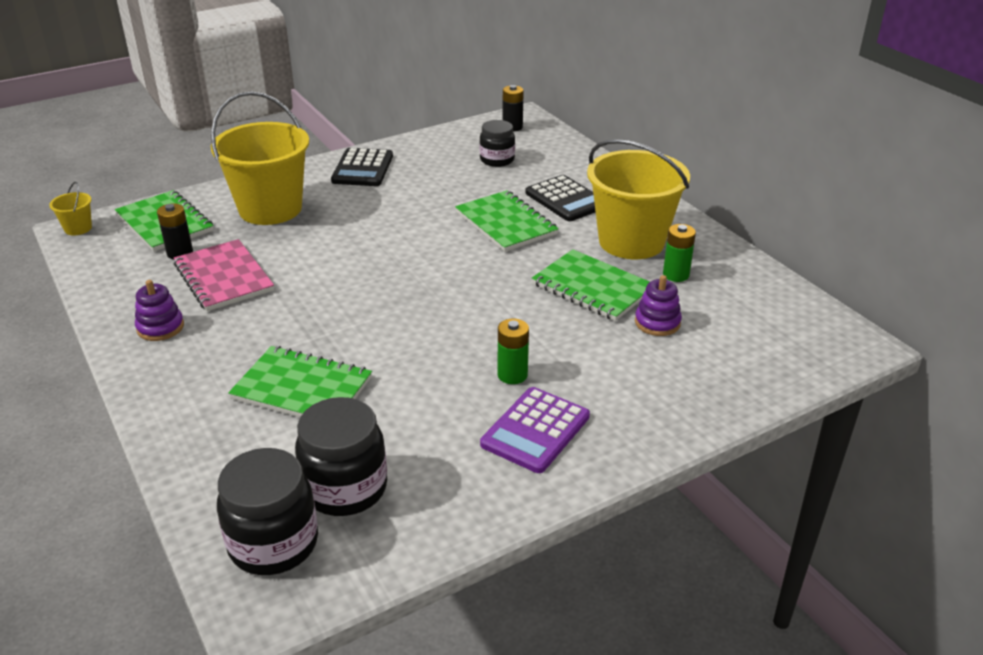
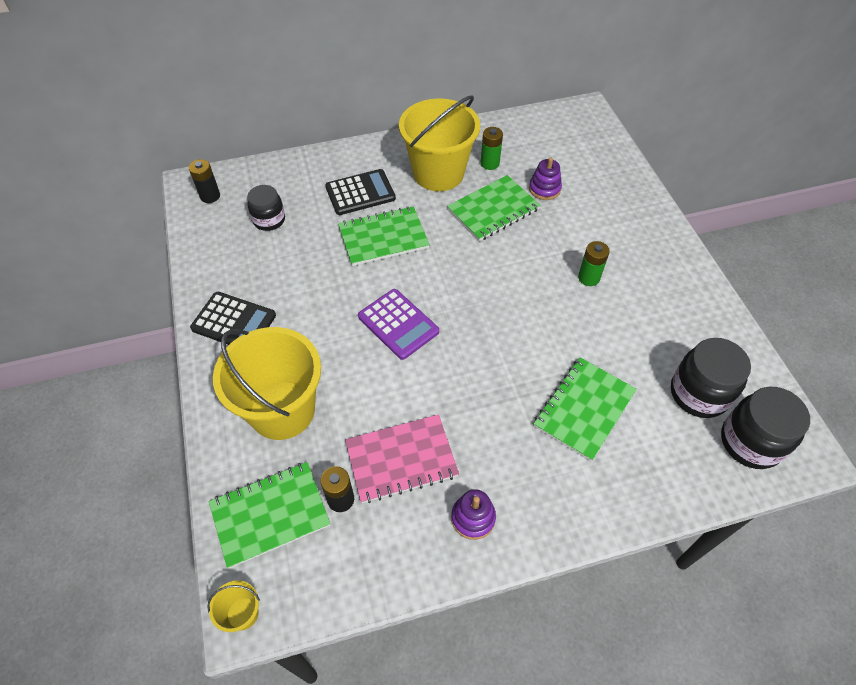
camera: 75 degrees left, 20 degrees up
(535, 430) = (649, 278): purple calculator -> purple calculator (398, 324)

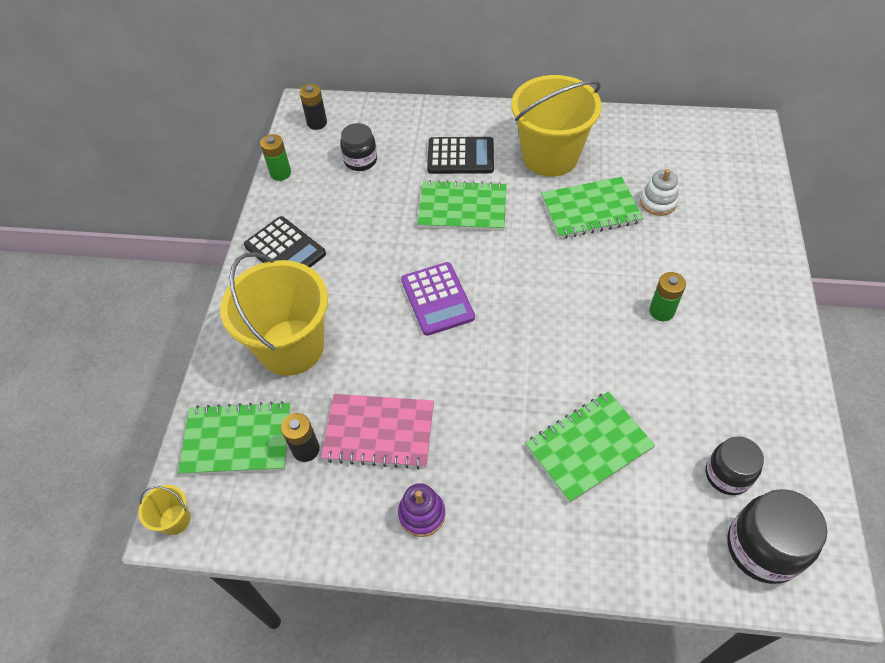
camera: 25 degrees right, 0 degrees up
(490, 163) = (610, 160): green battery -> green battery (280, 173)
(544, 189) = (658, 202): purple stacking toy -> white stacking toy
(699, 393) = (727, 475): black jar -> black jar, size x0.66

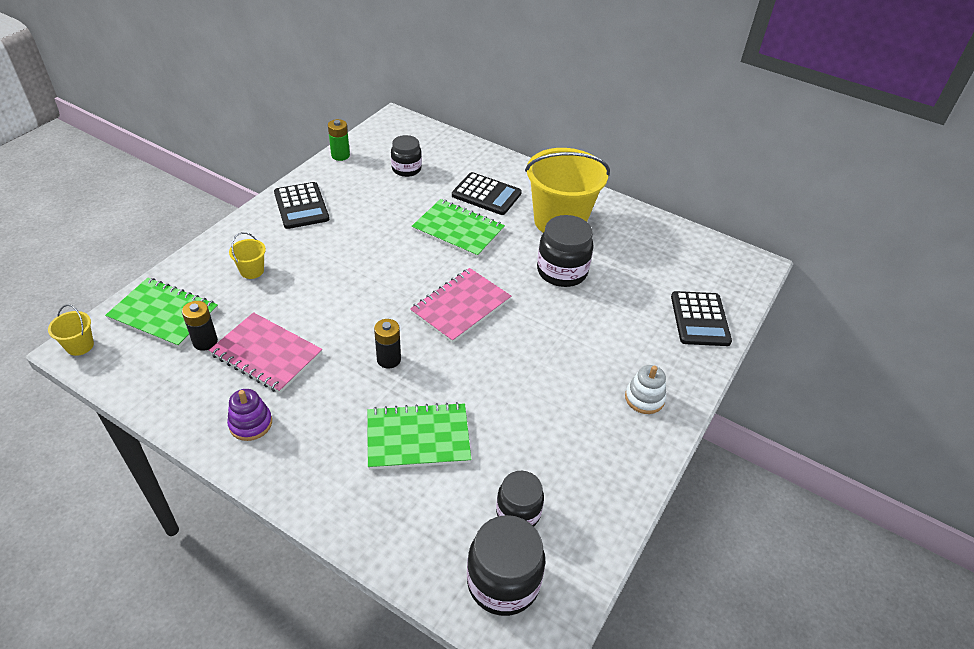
camera: 20 degrees right, 10 degrees down
(291, 347) = (252, 271): yellow bucket -> yellow bucket, size x0.41
(317, 123) = (395, 132): black battery -> black battery (389, 359)
(437, 299) = (386, 284): purple calculator -> none
(526, 290) = (461, 307): none -> pink notebook
(590, 210) = (562, 271): green notebook -> black jar
(658, 202) = (625, 288): white stacking toy -> white stacking toy (644, 398)
(661, 311) = (562, 368): green battery -> none
(742, 205) = (700, 319): none -> black calculator

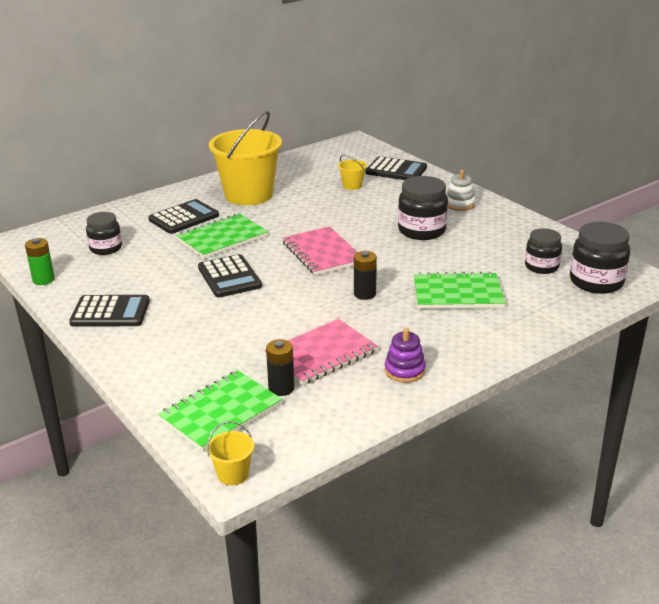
camera: 65 degrees left, 15 degrees down
(252, 271) = (192, 352): yellow bucket -> yellow bucket (352, 185)
(386, 256) = (229, 277): none -> black calculator
(418, 438) = (457, 294): green notebook -> green notebook turned 75 degrees clockwise
(562, 271) = (310, 206): black jar -> black jar (422, 231)

